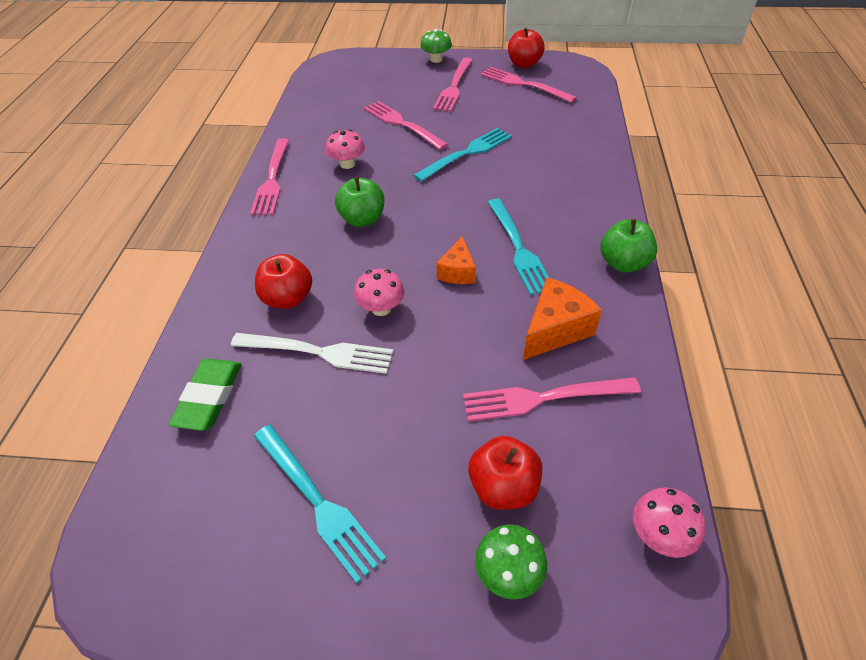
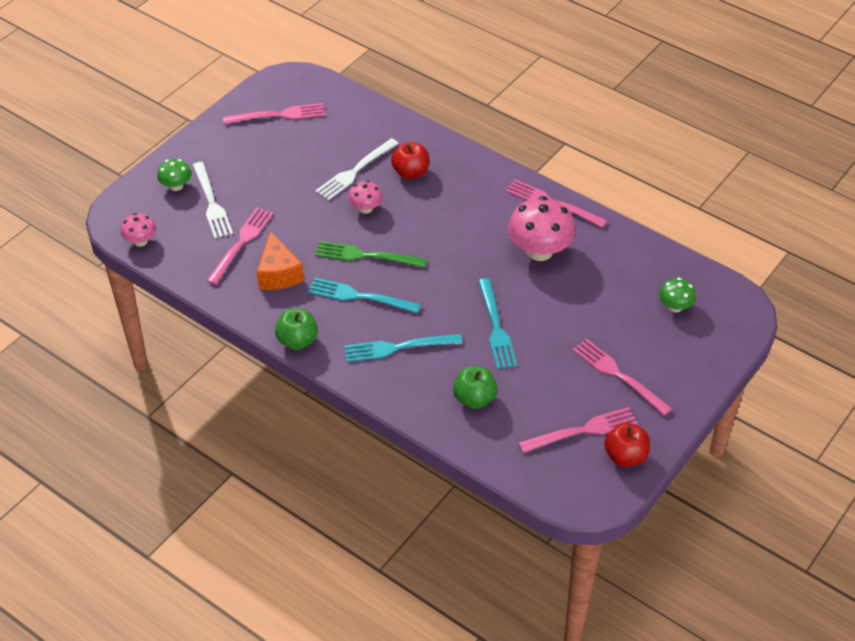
camera: 120 degrees right, 0 degrees up
(209, 397) = (361, 124): green eraser -> none
(318, 502) = (265, 142): turquoise fork -> turquoise fork (397, 348)
(347, 164) = (539, 251): pink mushroom -> pink mushroom, size x1.88
(362, 219) = (460, 233): green apple -> green apple (474, 398)
(402, 124) = (576, 308): pink fork -> pink fork (279, 115)
(436, 59) = (689, 390): green mushroom -> green mushroom (675, 306)
(457, 272) = (365, 256): orange cheese -> green fork
(503, 487) = (212, 203): red apple -> white fork

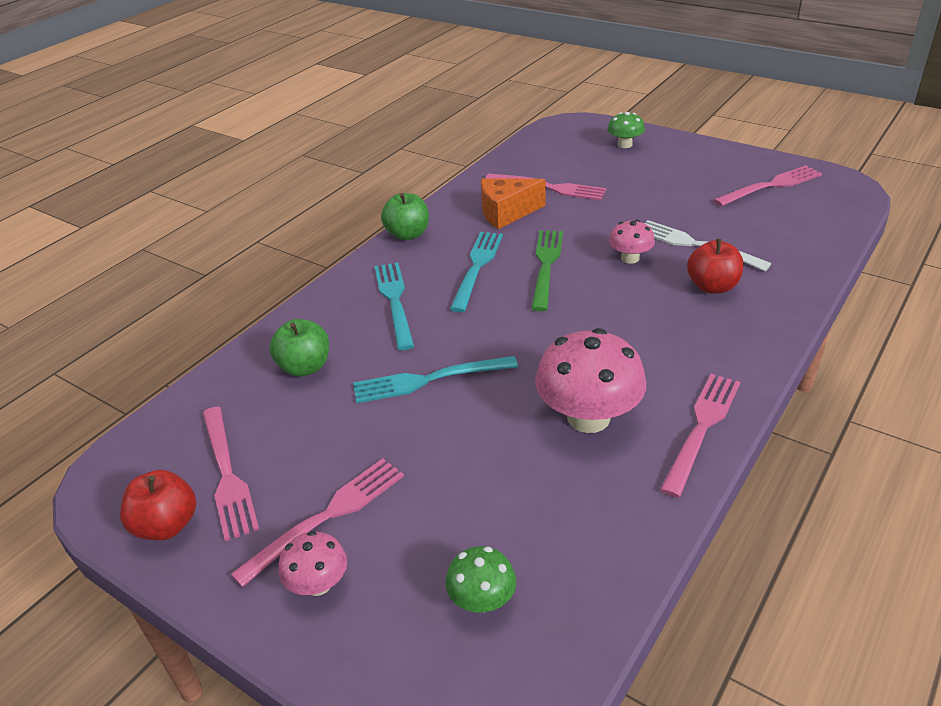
camera: 90 degrees right, 10 degrees down
(140, 241) = (540, 138): pink mushroom -> pink mushroom (318, 584)
(212, 203) = (605, 165): white fork -> none
(279, 115) = (771, 185): pink fork -> pink fork turned 105 degrees counterclockwise

